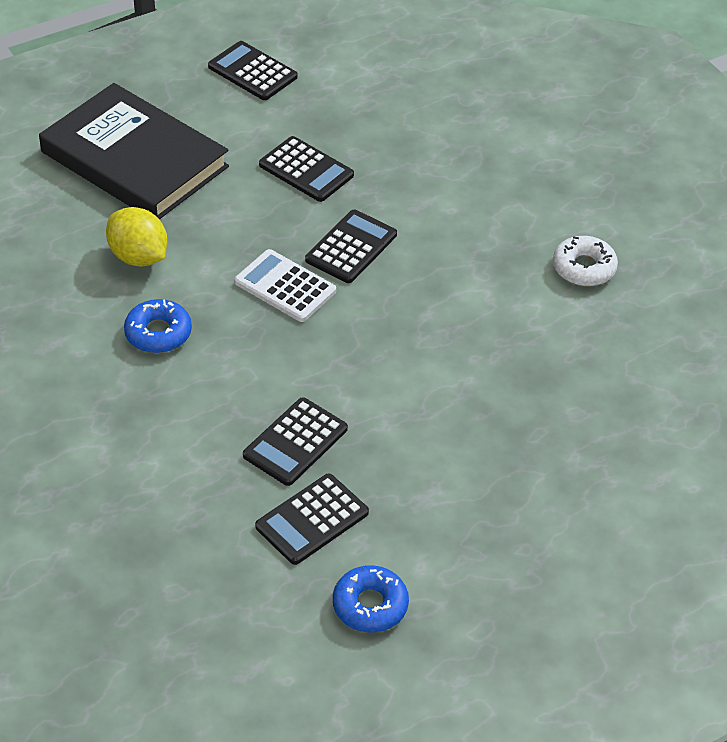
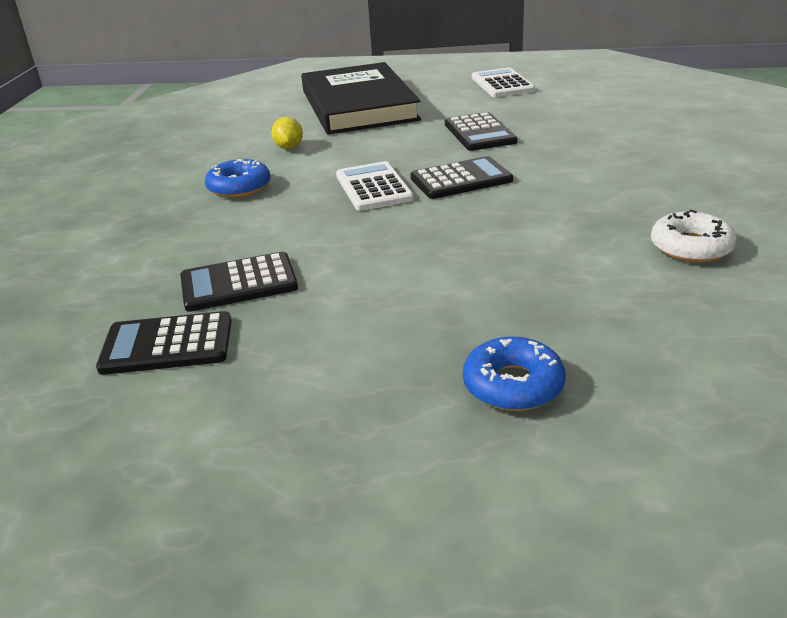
camera: 40 degrees right, 15 degrees down
(138, 257) = (289, 147): yellow lemon -> yellow lemon, size x0.61
(252, 72) = (502, 84): black calculator -> white calculator
(370, 605) = (108, 444): blue donut -> blue donut (513, 385)

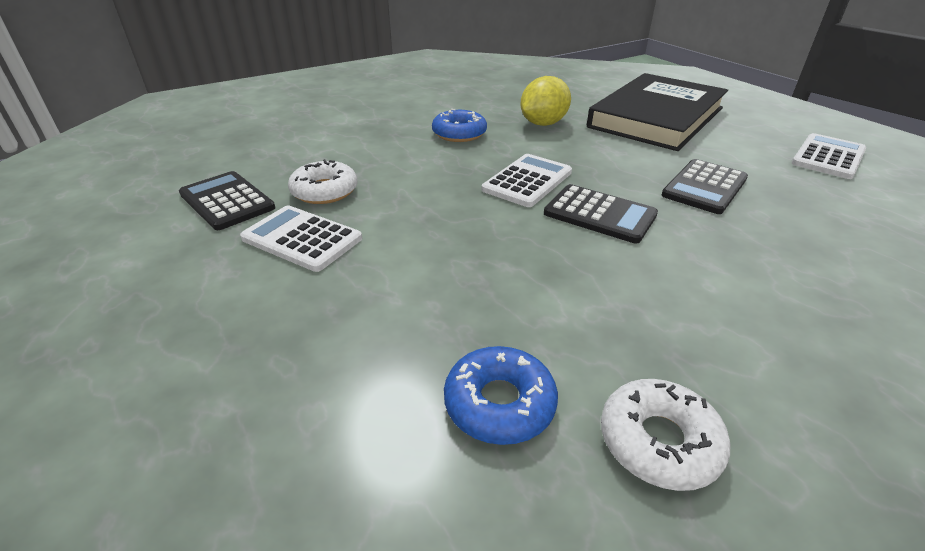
camera: 50 degrees right, 5 degrees up
(238, 283) = (324, 191): black calculator -> white donut
(289, 147) = (543, 124): yellow lemon -> yellow lemon, size x1.64
(312, 315) = (302, 238): none -> white calculator
(513, 385) = (250, 398): blue donut -> blue donut (499, 403)

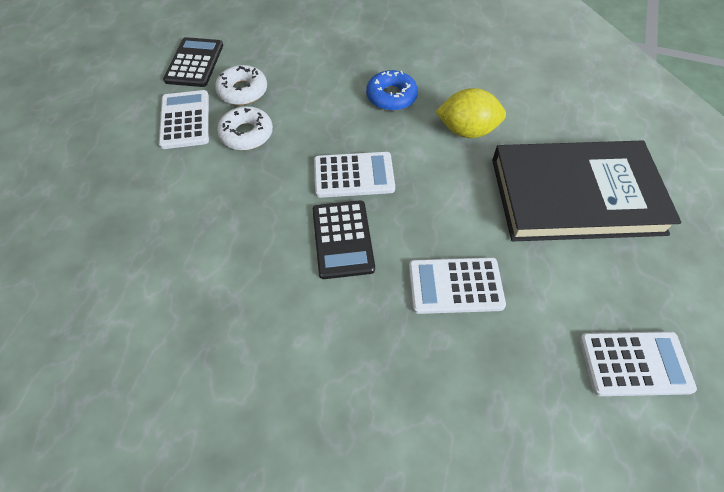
camera: 50 degrees right, 20 degrees up
(499, 403) = (112, 287): blue donut -> none
(659, 441) = (127, 368): white donut -> white donut (246, 134)
(704, 187) = (455, 286): black calculator -> white calculator

